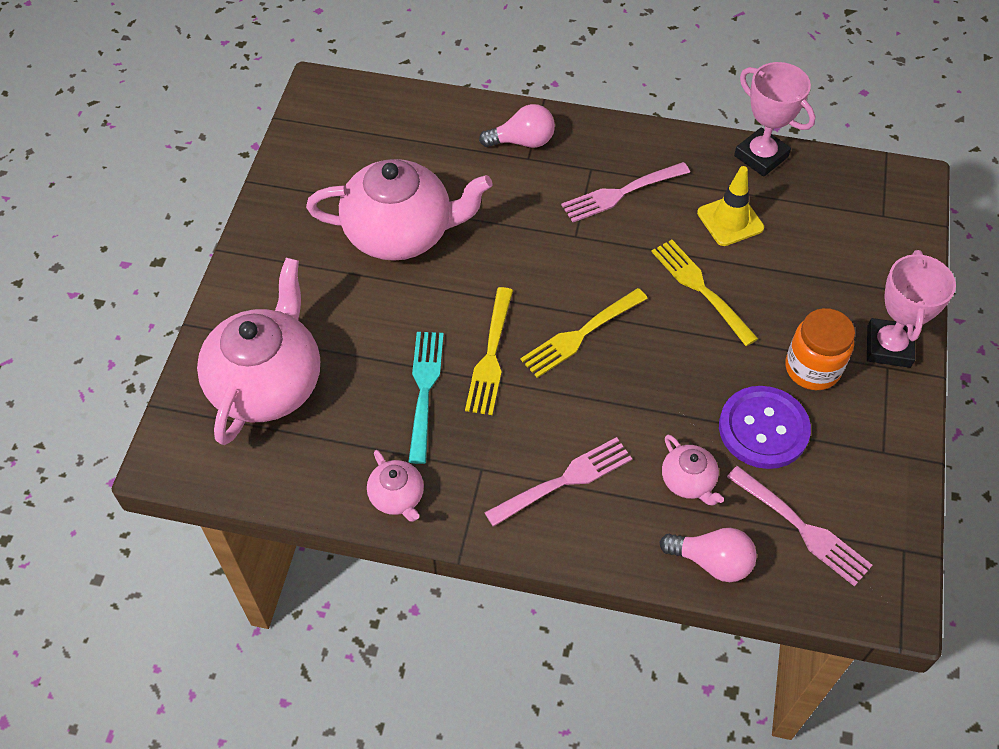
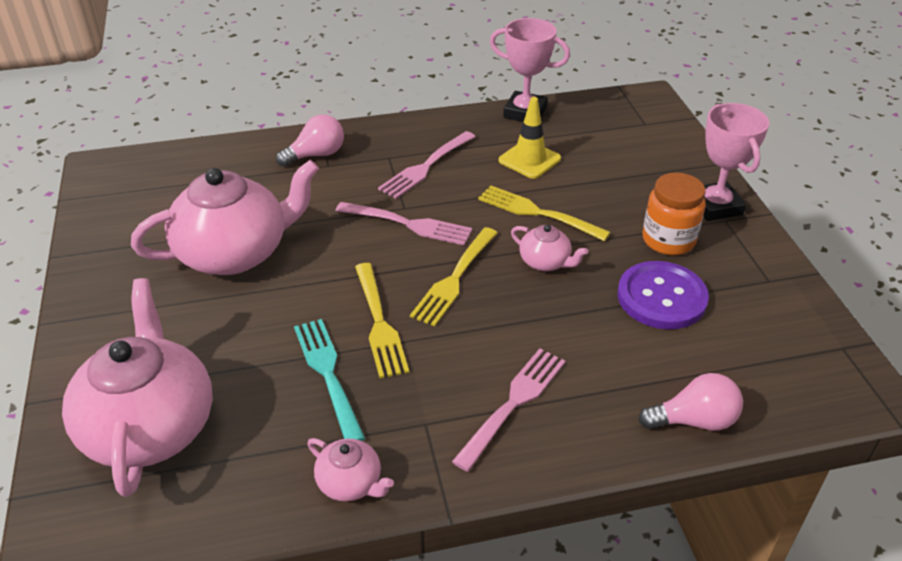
camera: 25 degrees left, 15 degrees down
(688, 481) = (627, 361): pink teapot -> pink teapot (545, 262)
(801, 527) = (748, 362): pink fork -> pink fork (407, 224)

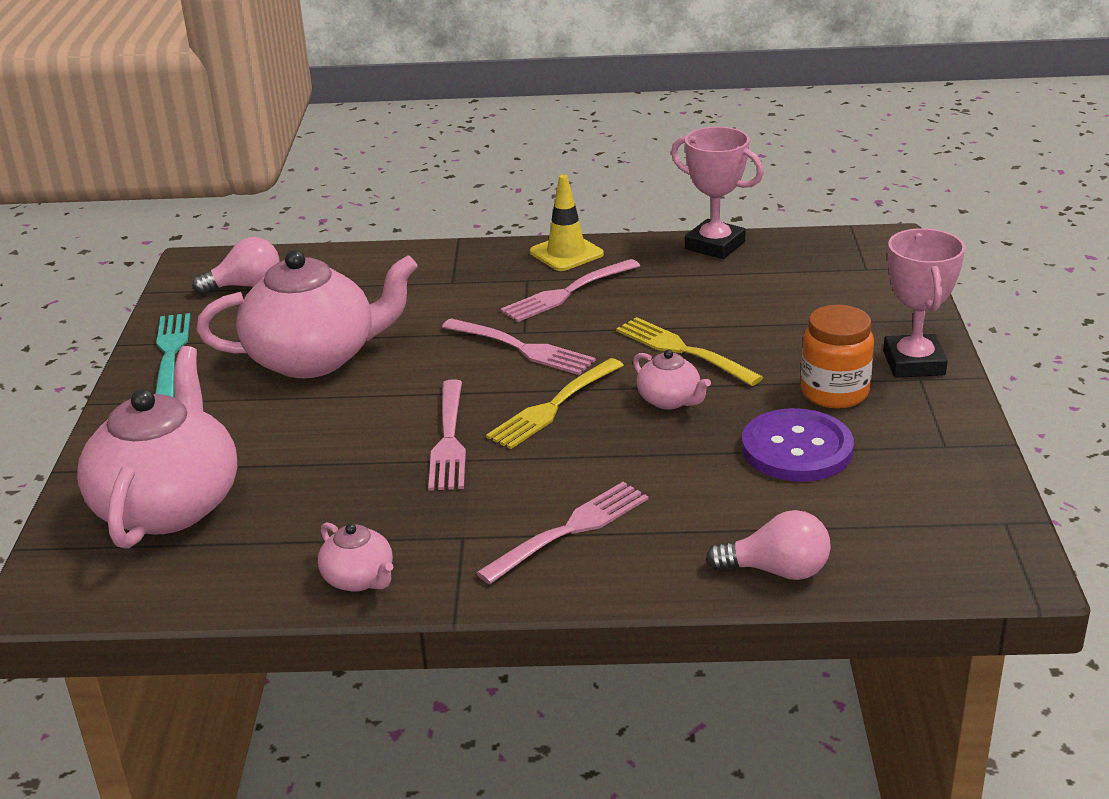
camera: 15 degrees right, 10 degrees down
(316, 155) = (442, 271): pink light bulb -> pink light bulb (246, 286)
(328, 375) = (373, 481): turquoise fork -> turquoise fork (171, 354)
(378, 322) = (448, 439): yellow fork -> pink fork
(529, 160) = (698, 295): yellow traffic cone -> yellow traffic cone (566, 253)

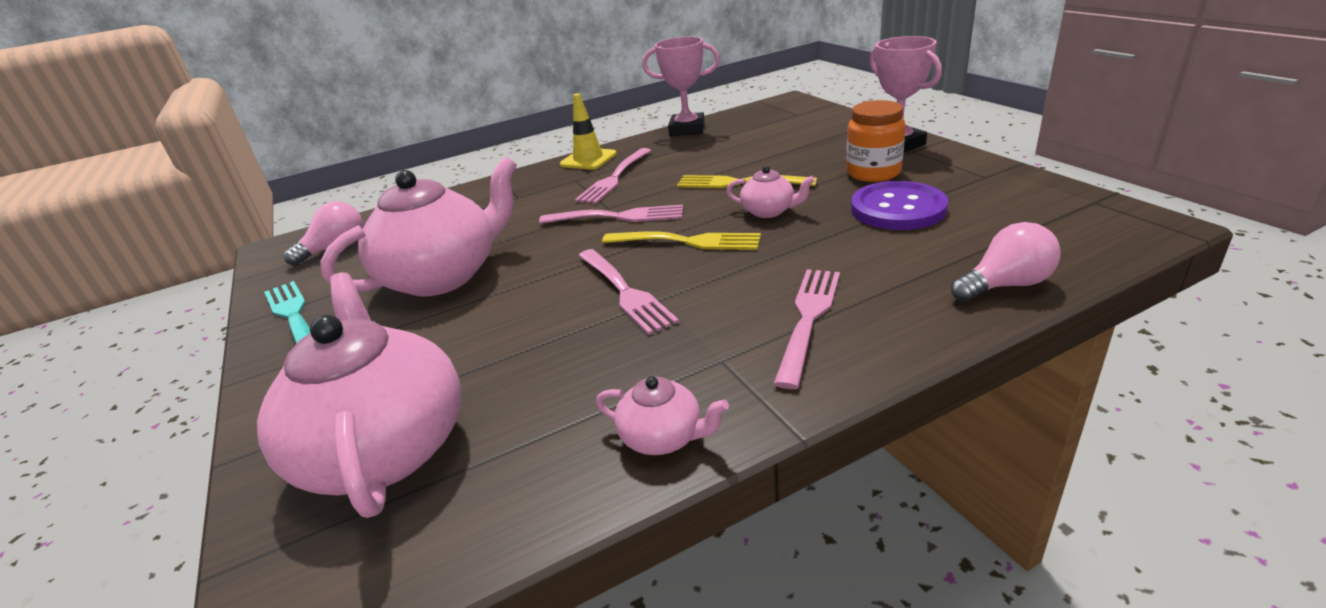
camera: 25 degrees left, 0 degrees up
(554, 406) = (686, 242): yellow fork -> yellow fork turned 90 degrees counterclockwise

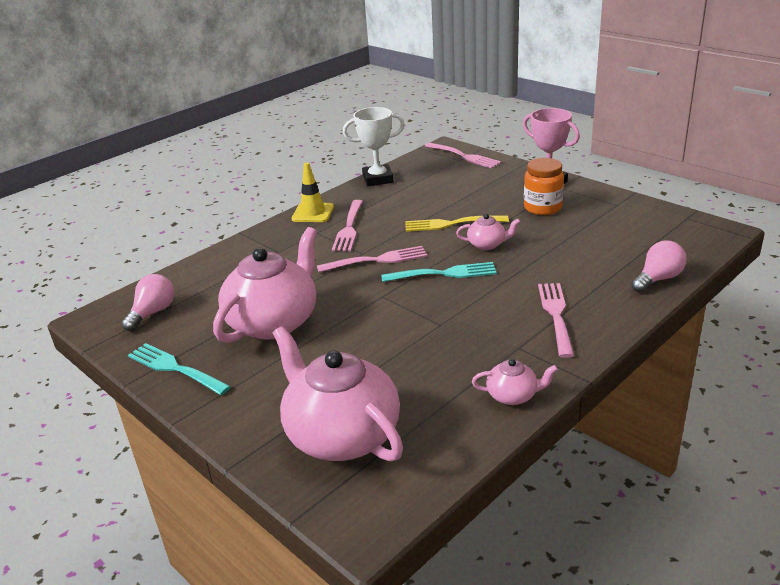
camera: 20 degrees left, 0 degrees up
(624, 291) = (424, 314): pink fork -> pink fork (463, 156)
(686, 242) = (443, 274): yellow fork -> turquoise fork
(687, 129) = (378, 179): pink trophy -> white trophy
(898, 209) = (572, 234): purple button -> none

